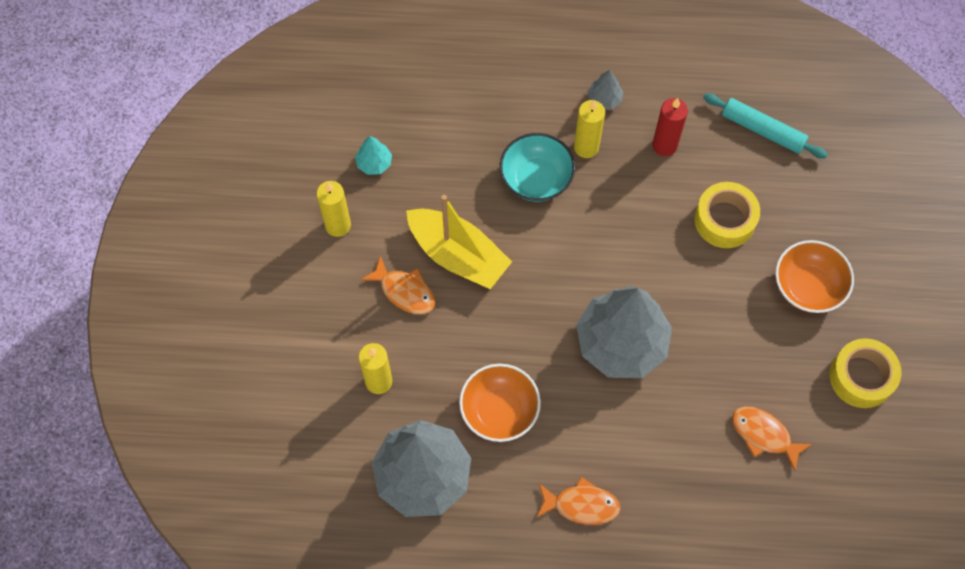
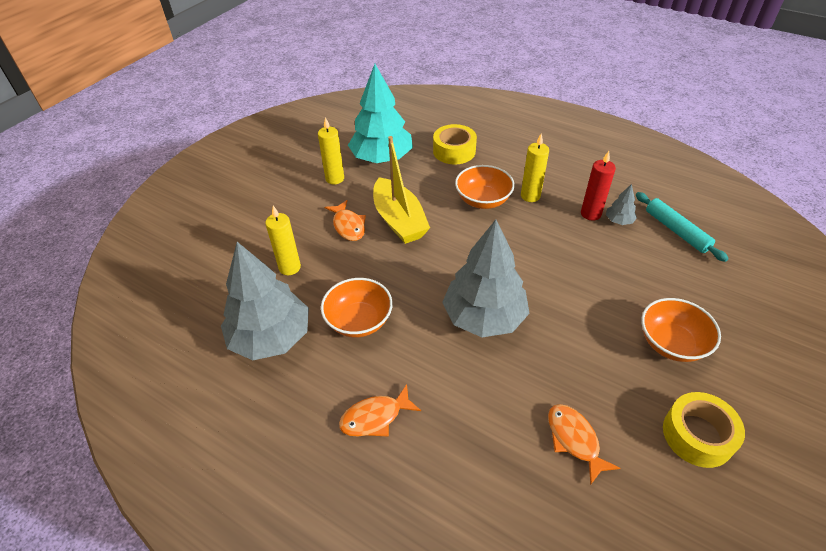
camera: 30 degrees right, 20 degrees down
(374, 163) = (382, 158): turquoise tree -> turquoise tree, size x2.42
(536, 179) = (483, 200): turquoise bowl -> orange bowl
(581, 505) = (375, 417): orange fish -> orange fish turned 120 degrees clockwise
(604, 99) = (559, 176): grey tree -> grey tree (619, 221)
(724, 220) = (616, 272): yellow tape -> yellow tape (454, 151)

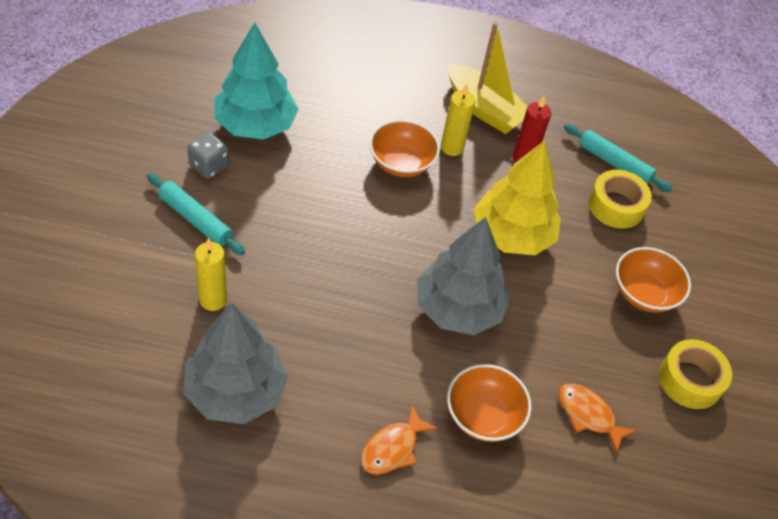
camera: 30 degrees left, 5 degrees up
(307, 211) = (195, 219): none -> turquoise rolling pin
(335, 179) = (209, 166): yellow candle -> grey dice
(348, 226) = (258, 229): orange fish -> none
(359, 321) = (326, 346): orange bowl -> orange bowl (483, 416)
(399, 220) = (316, 209): yellow boat -> yellow boat (484, 109)
(454, 151) = (341, 100): yellow tape -> yellow tape (616, 206)
(557, 269) = (512, 235): none -> yellow tree
(619, 221) = (555, 162): grey tree -> none

